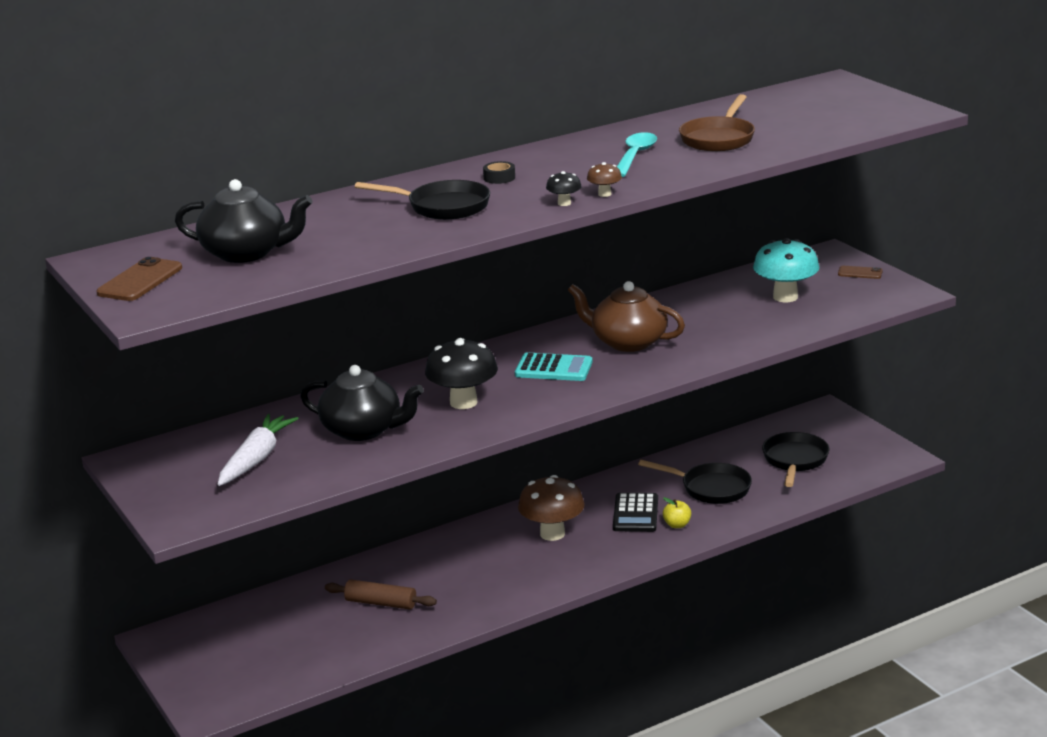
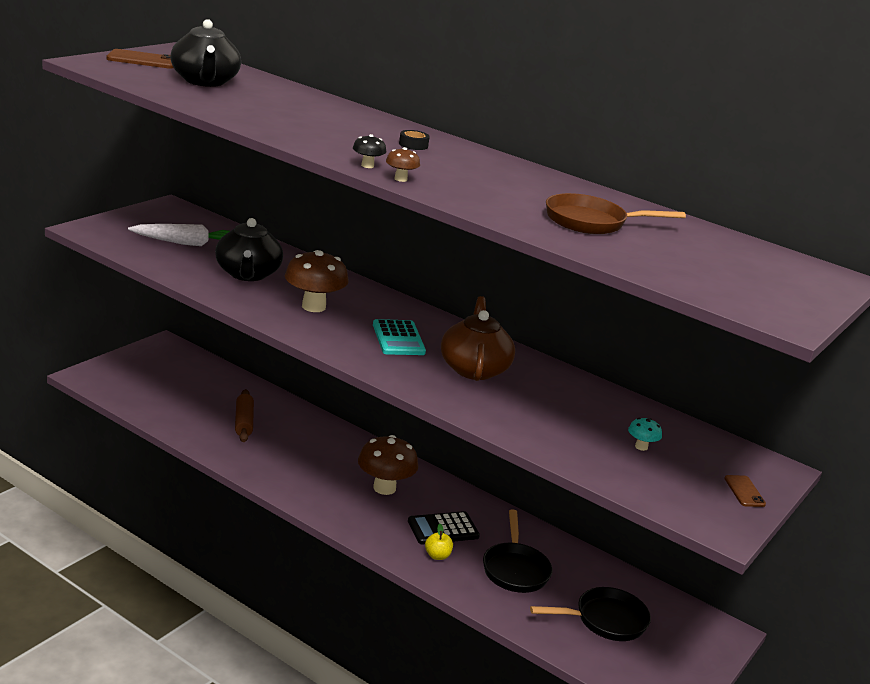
camera: 60 degrees right, 0 degrees up
(443, 207) = (332, 129): black pan -> none
(463, 402) = (313, 307): black mushroom -> brown mushroom
(635, 156) = (509, 189): turquoise spoon -> none
(785, 297) = (641, 447): turquoise mushroom -> turquoise mushroom, size x0.46

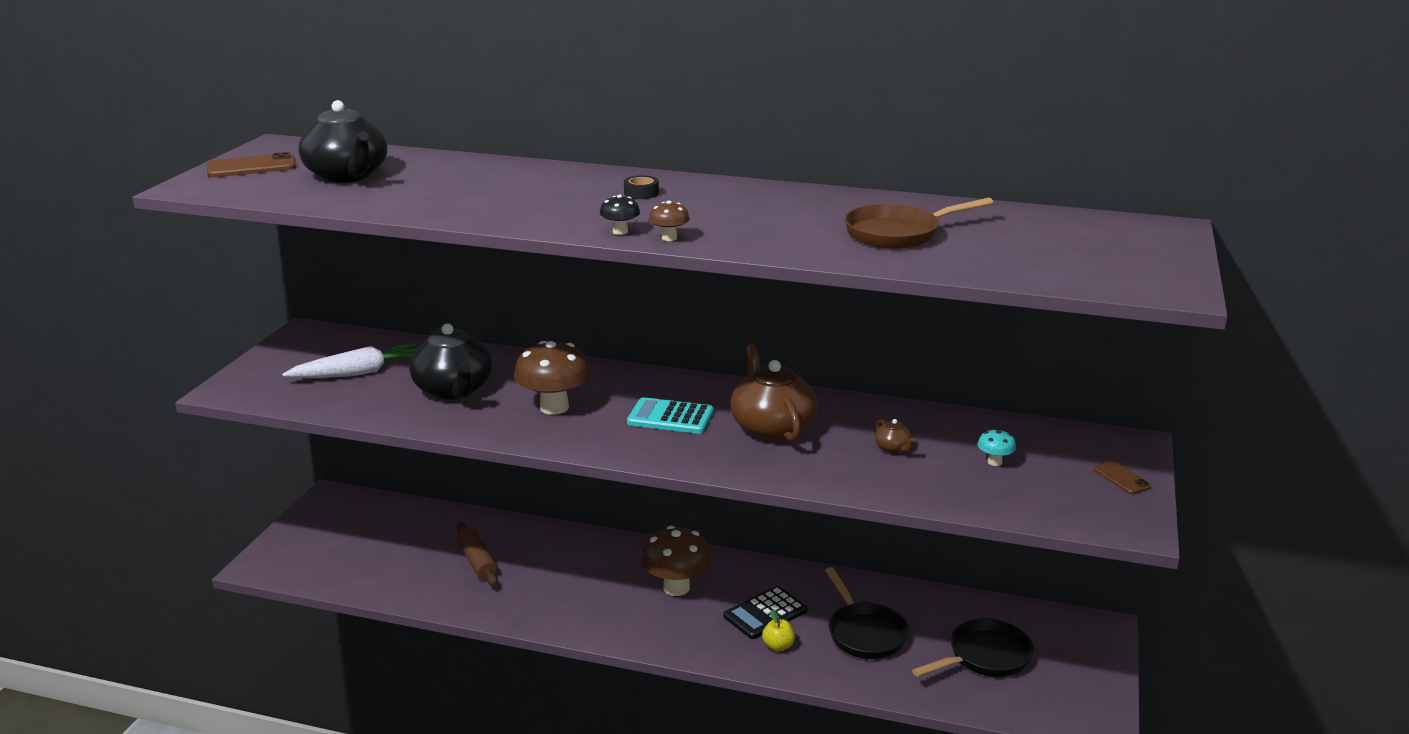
camera: 15 degrees left, 0 degrees up
(398, 339) = (670, 417): turquoise calculator -> turquoise calculator turned 135 degrees clockwise
(562, 412) = (893, 448): none -> brown teapot

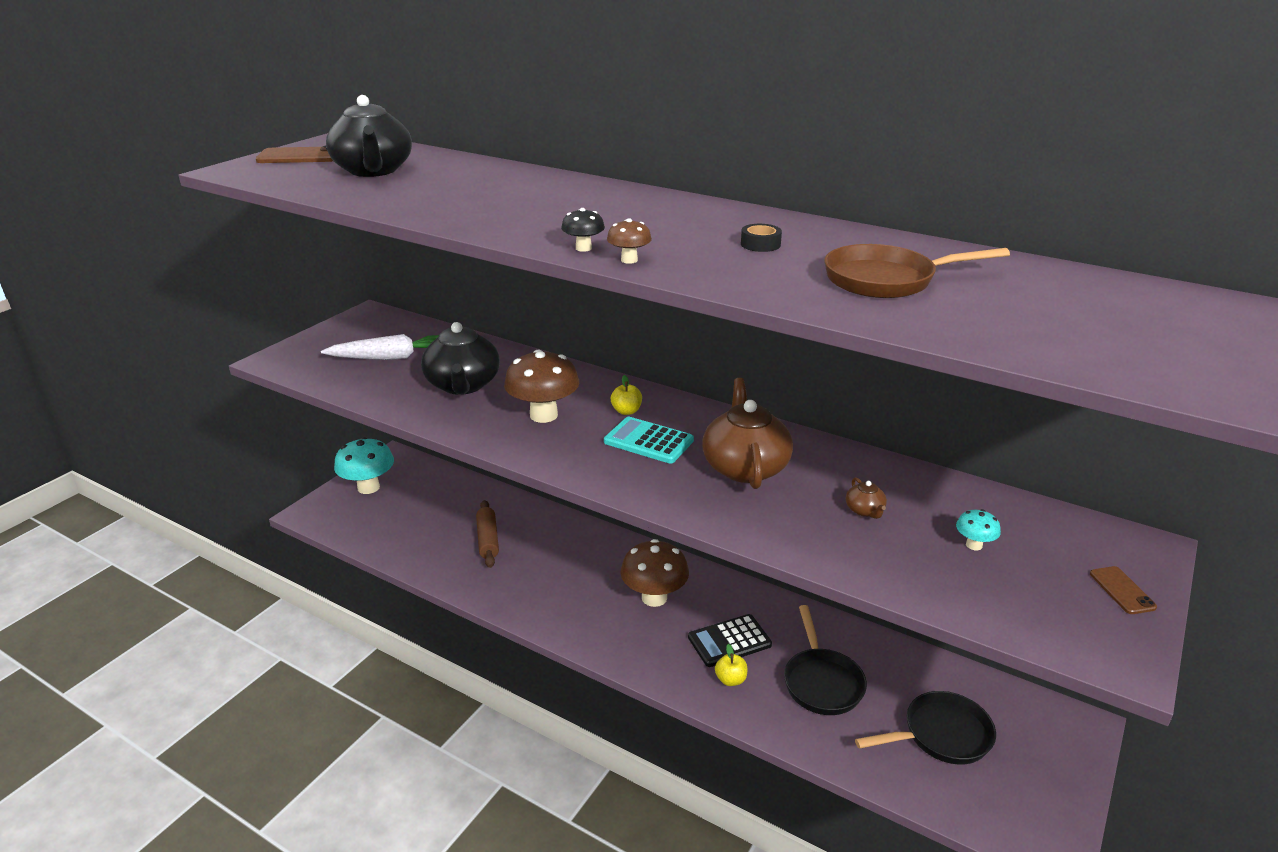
camera: 15 degrees right, 5 degrees up
(316, 530) = (368, 487): none -> turquoise mushroom
(636, 393) = (626, 411): none -> yellow apple
(641, 193) = (633, 210): black tape -> black tape (760, 244)

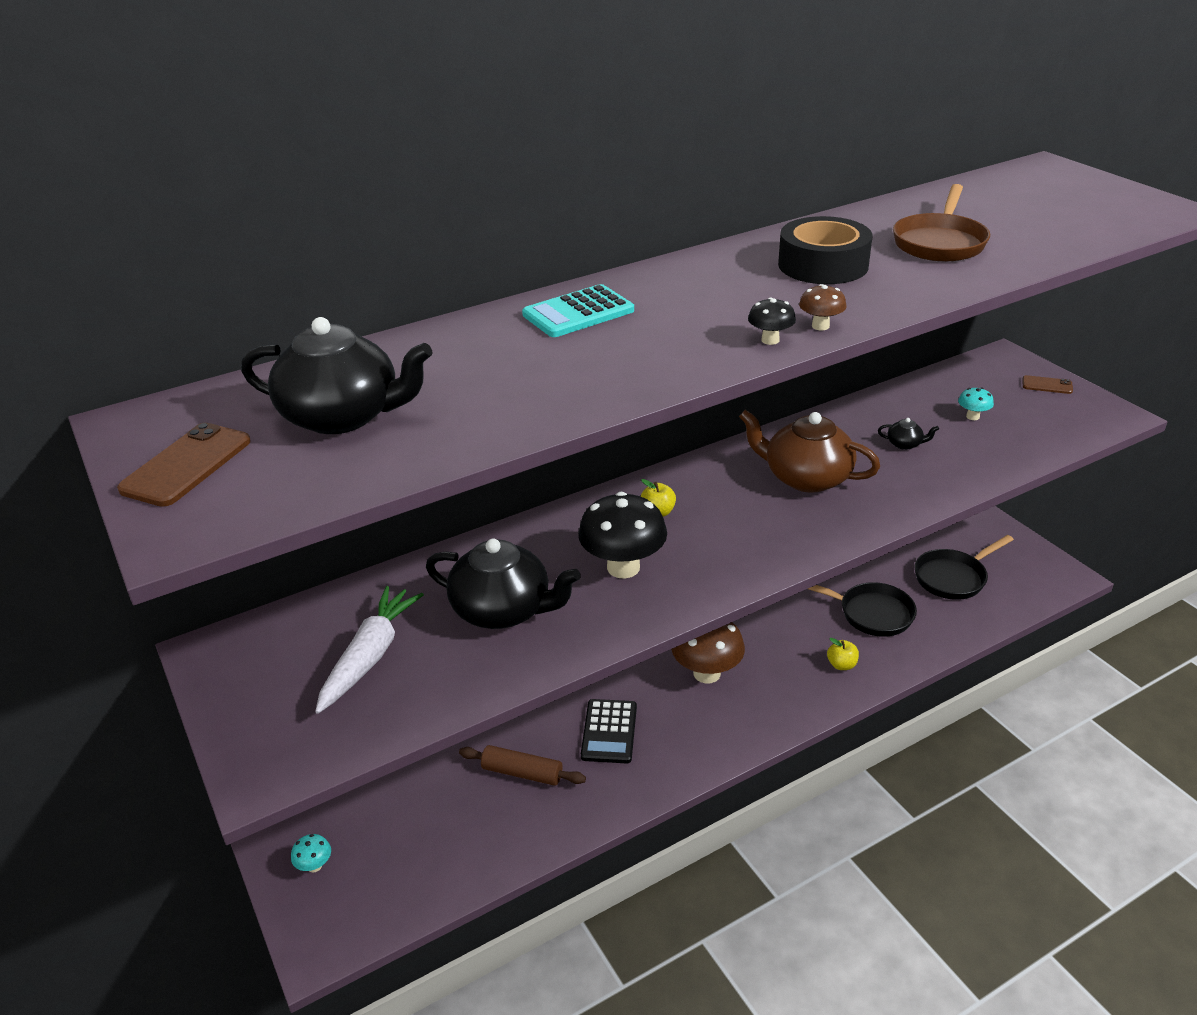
camera: 60 degrees left, 5 degrees up
(368, 487) = (314, 866): turquoise mushroom -> turquoise mushroom, size x0.46
(543, 415) = (623, 567): brown mushroom -> black mushroom
(648, 441) = (725, 516): turquoise calculator -> turquoise calculator (578, 313)
(729, 641) = (794, 647): black calculator -> black calculator (609, 731)
(760, 244) = (823, 265): black tape -> black tape, size x2.29
(865, 510) = (905, 444): brown teapot -> black teapot
(941, 735) = (953, 577): black pan -> black pan turned 135 degrees counterclockwise

